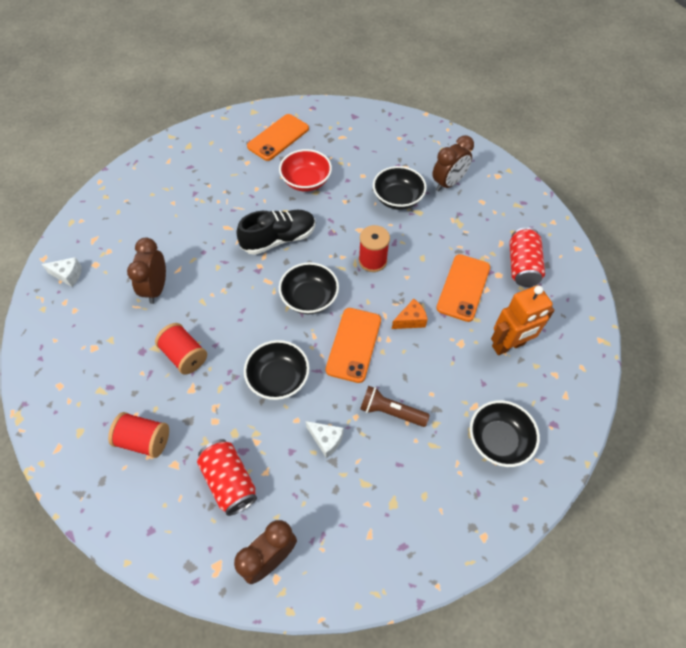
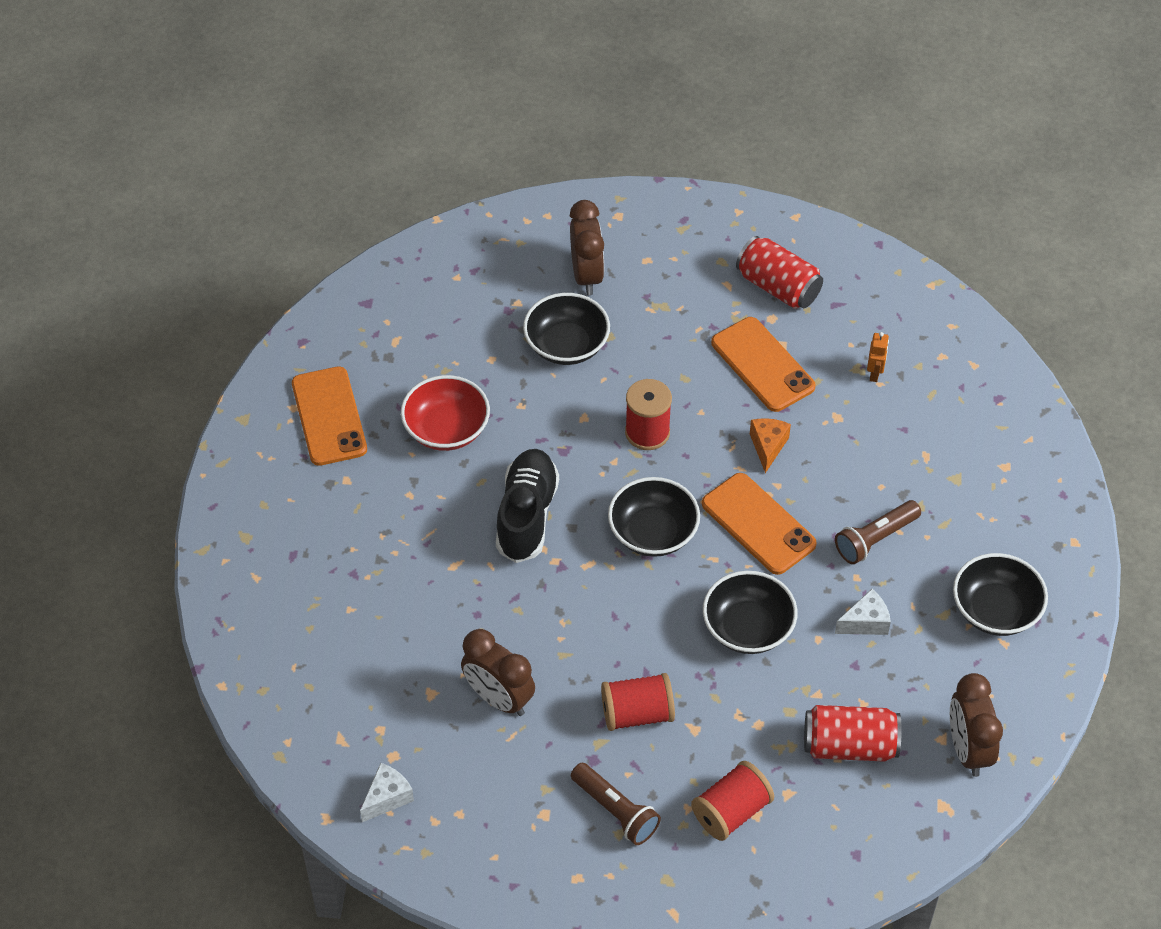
camera: 55 degrees left, 5 degrees down
(113, 380) = (615, 811): none -> brown flashlight
(498, 440) = (981, 460): black bowl -> black bowl (995, 610)
(508, 345) = (874, 374): orange robot -> orange robot, size x0.45

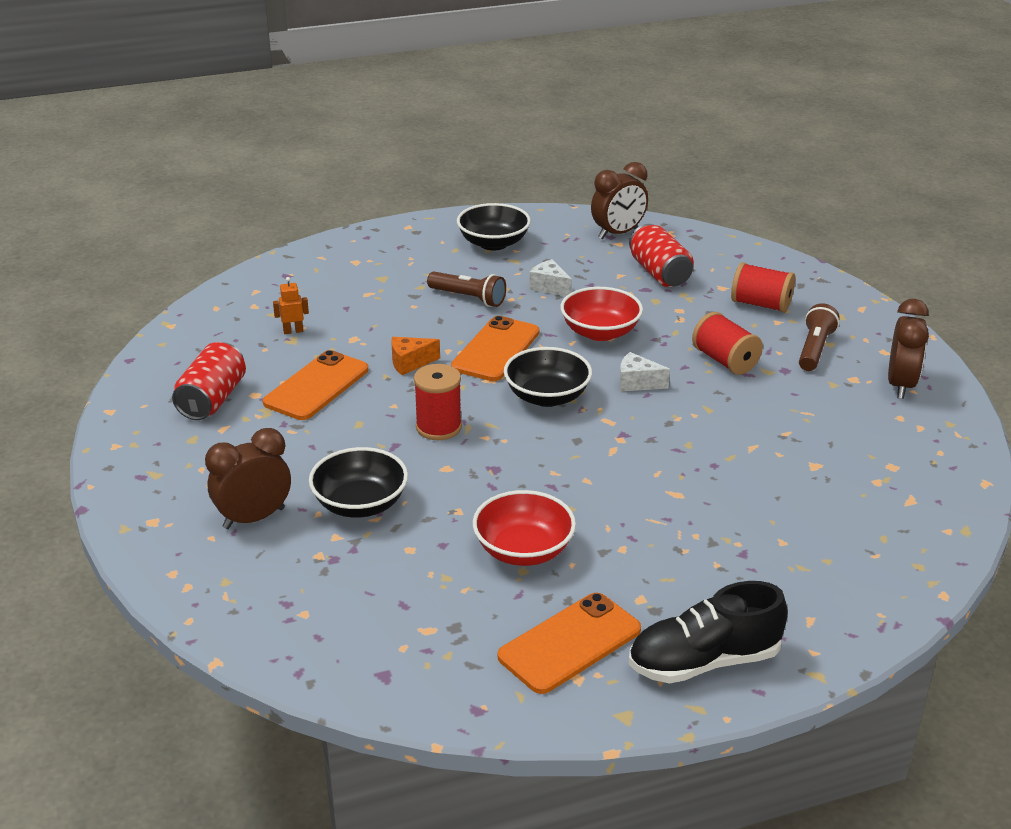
camera: 115 degrees left, 20 degrees down
(387, 798) = (930, 457): white cheese -> white cheese (637, 383)
(499, 698) = (781, 428): brown clock -> brown clock (900, 385)
(527, 515) = (586, 468): black shoe -> black shoe (704, 661)
(748, 628) = (600, 332): black bowl -> red bowl

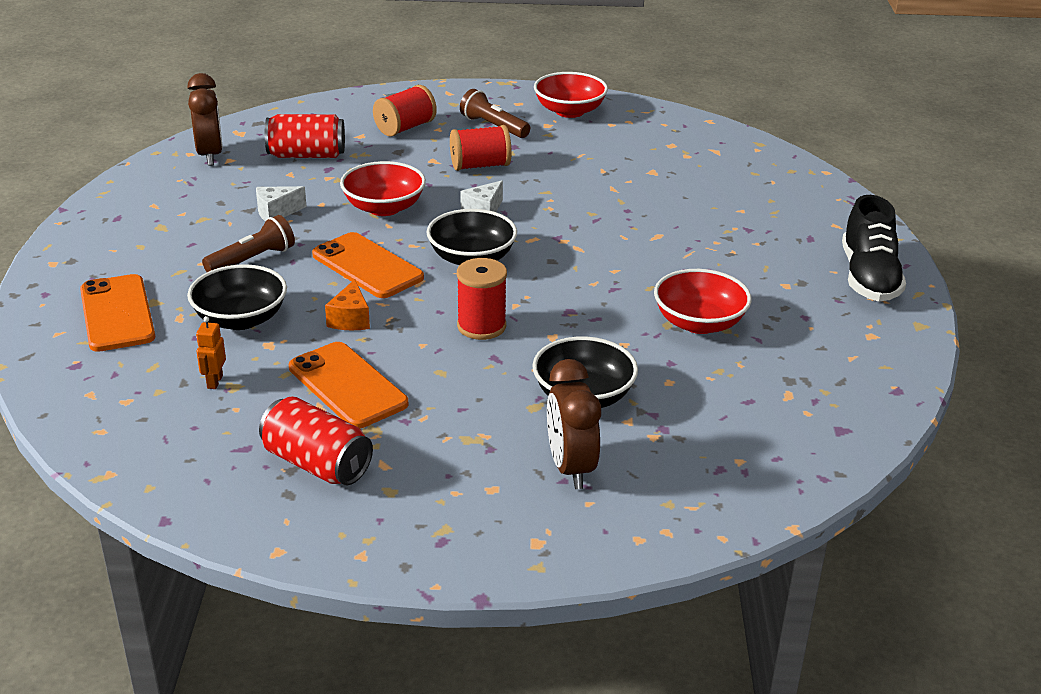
camera: 70 degrees left, 0 degrees up
(493, 243) = (153, 222): black bowl -> black bowl (241, 319)
(569, 643) = (829, 329): orange phone -> orange phone (117, 313)
(900, 385) = (569, 111): brown clock -> red bowl

